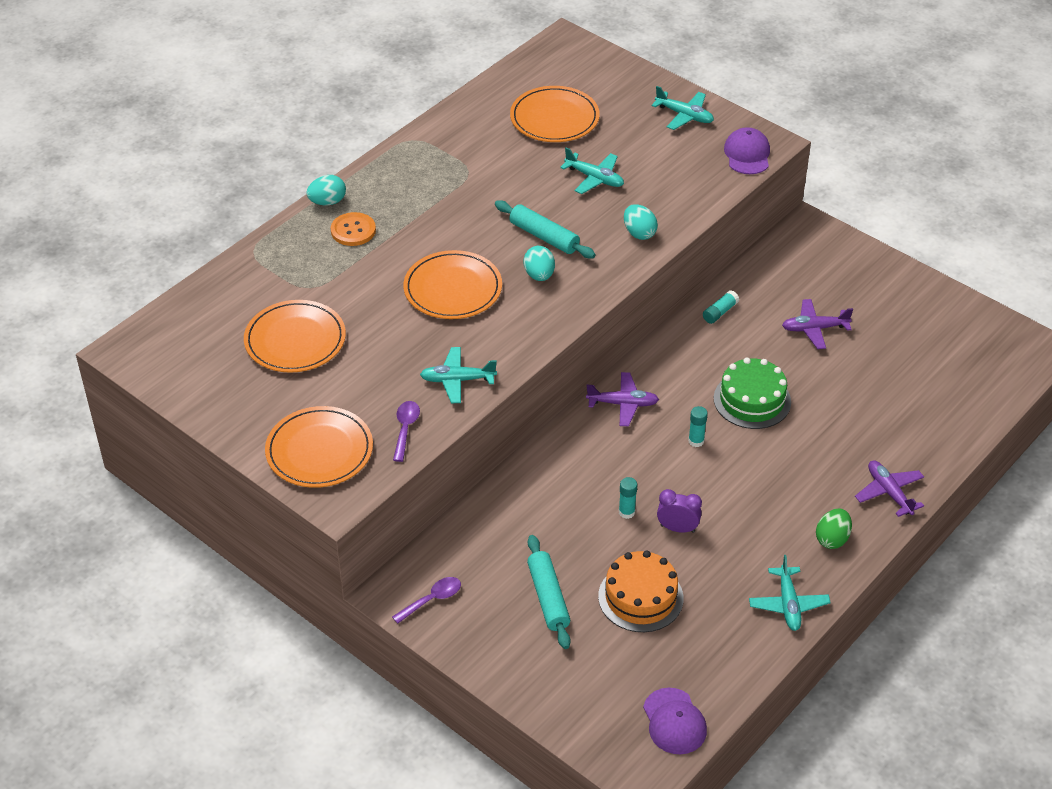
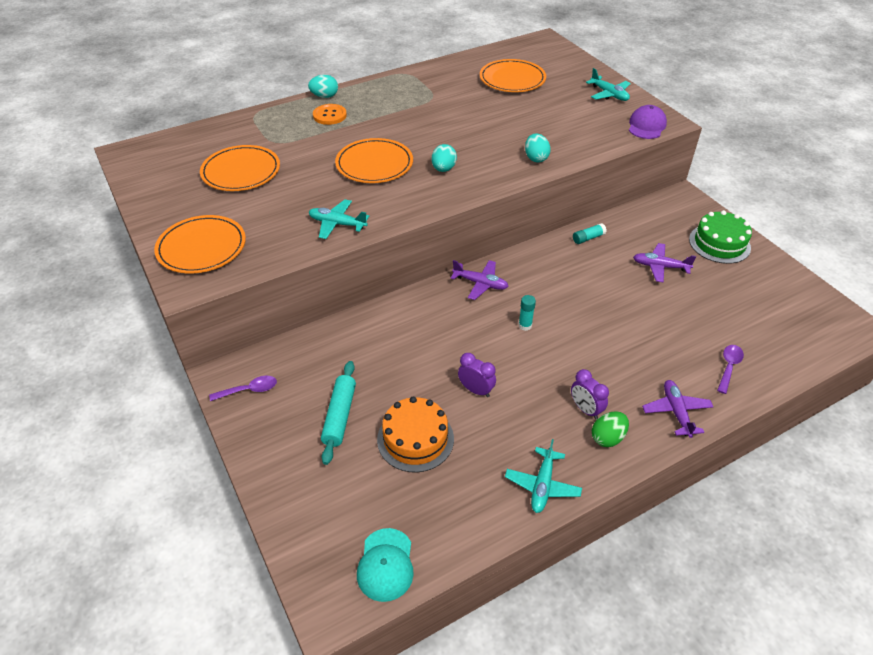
camera: 20 degrees right, 0 degrees up
(405, 429) = (275, 248): purple spoon -> purple spoon (728, 367)
(544, 237) = (462, 146): turquoise rolling pin -> none
(594, 178) = (521, 118): turquoise plane -> none
(626, 512) = (440, 365): turquoise glue stick -> none
(674, 721) = (385, 564): purple cap -> turquoise cap
(752, 400) = (585, 306): green cake -> green cake (719, 243)
(798, 516) = (585, 409): none -> purple clock

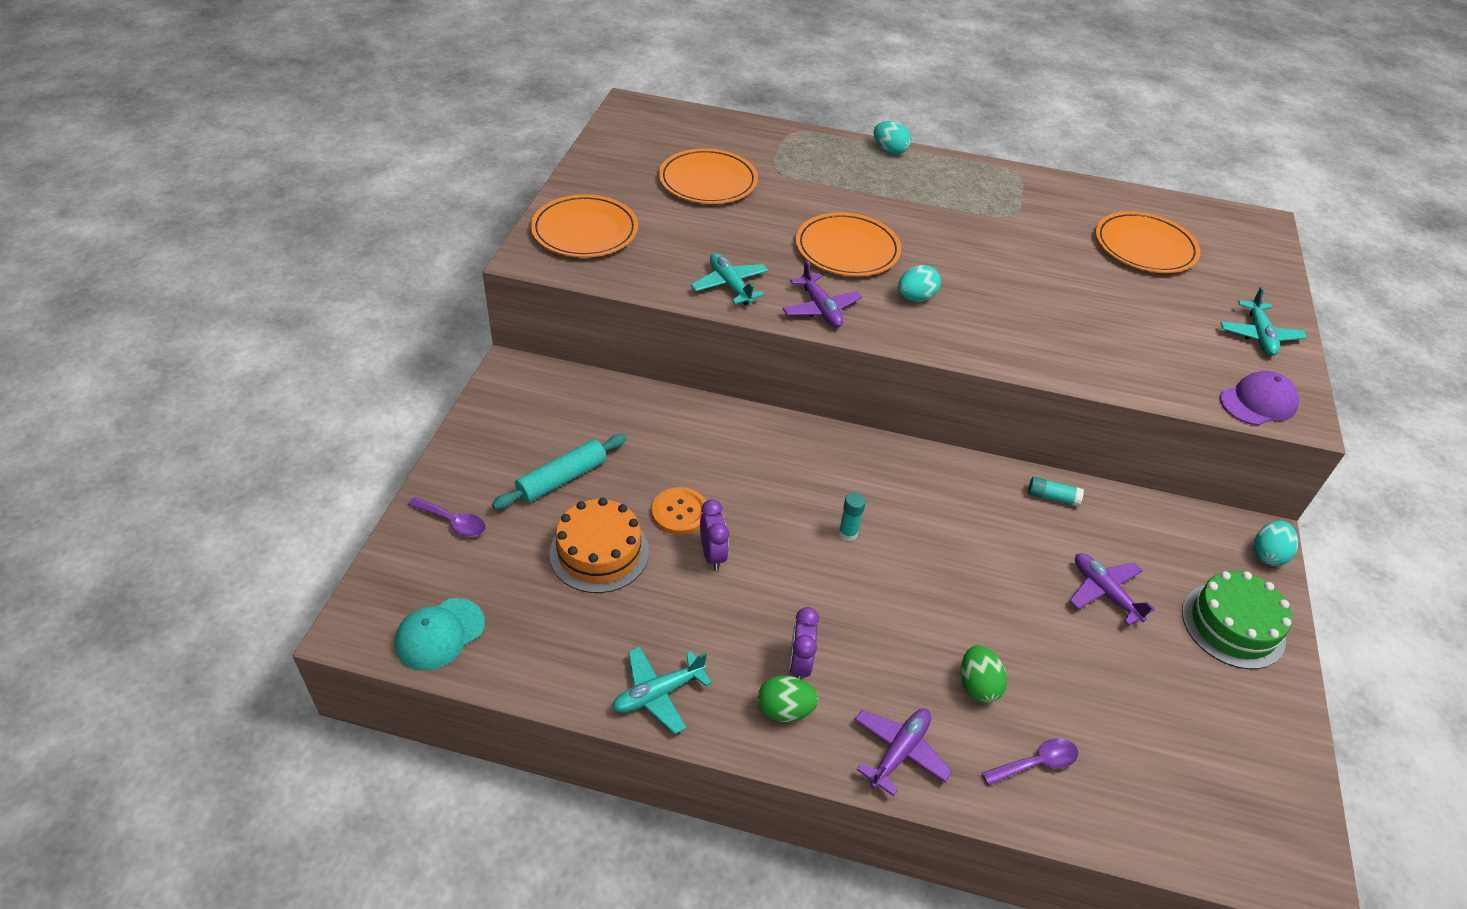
camera: 40 degrees right, 0 degrees up
(249, 390) = (518, 398): purple spoon -> purple spoon (453, 522)
(329, 115) = (868, 173): orange button -> orange button (679, 512)
(480, 284) = (856, 457): purple plane -> purple plane (820, 309)
(536, 158) = (1044, 351): turquoise egg -> turquoise egg (1267, 554)
(667, 352) = (977, 685): none -> green egg

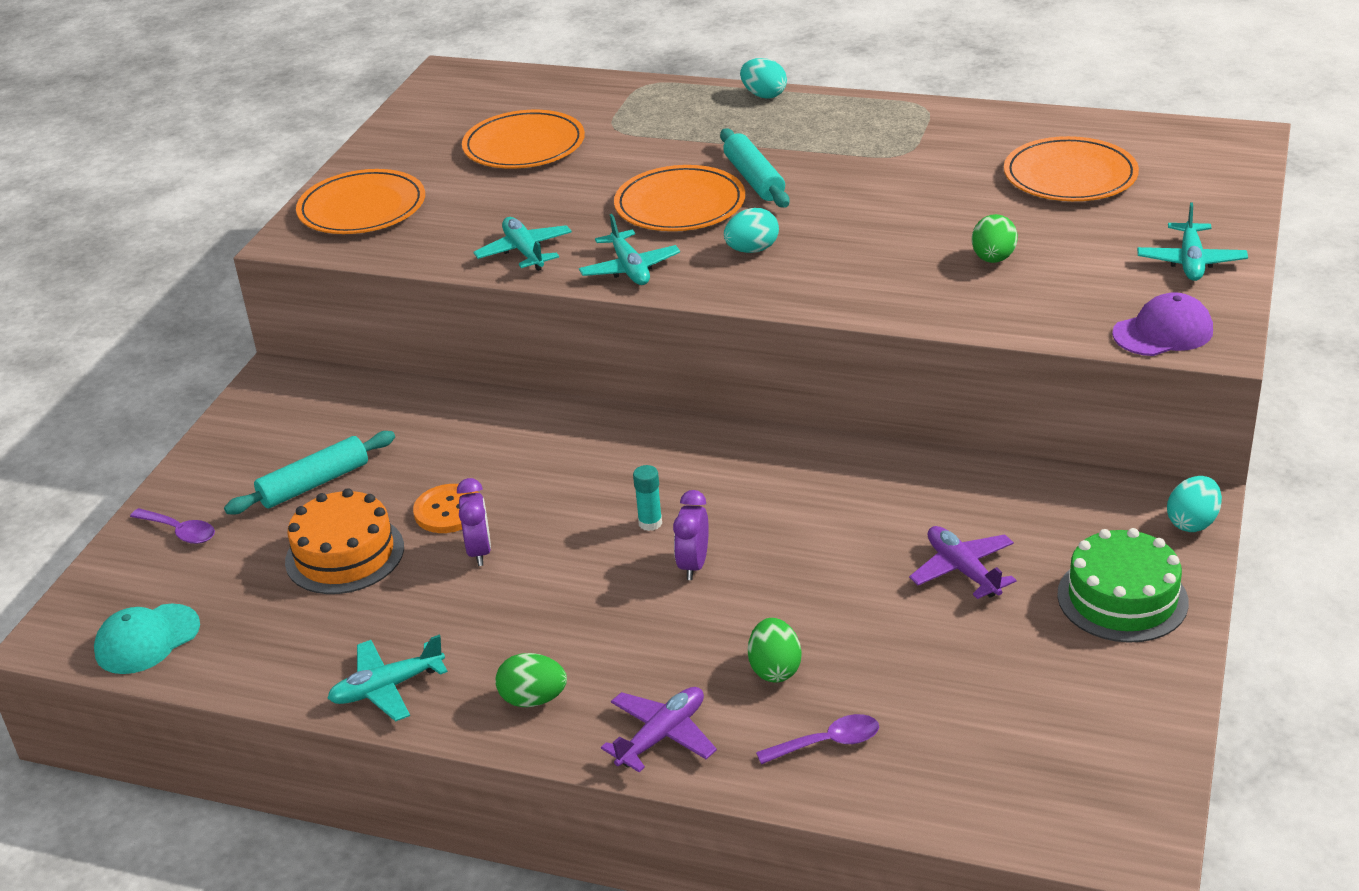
camera: 10 degrees right, 10 degrees down
(799, 664) = (561, 654): purple clock -> purple clock (693, 565)
(820, 309) = (630, 269): purple plane -> turquoise plane
(901, 229) = (754, 179): none -> turquoise rolling pin
(1052, 497) = (921, 474): turquoise glue stick -> none
(1108, 321) = (993, 259): none -> green egg

